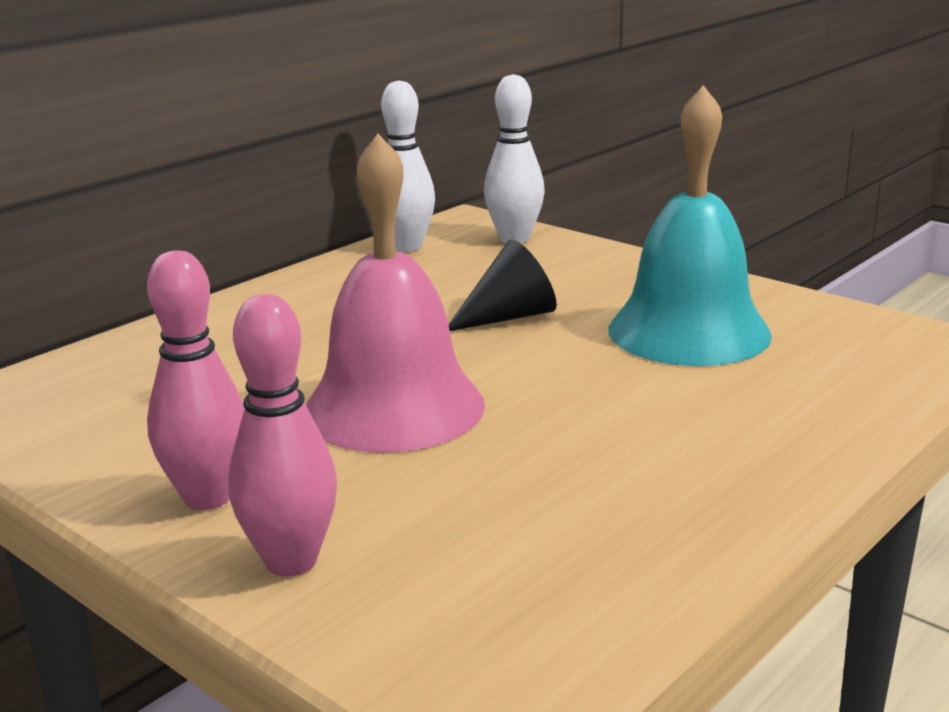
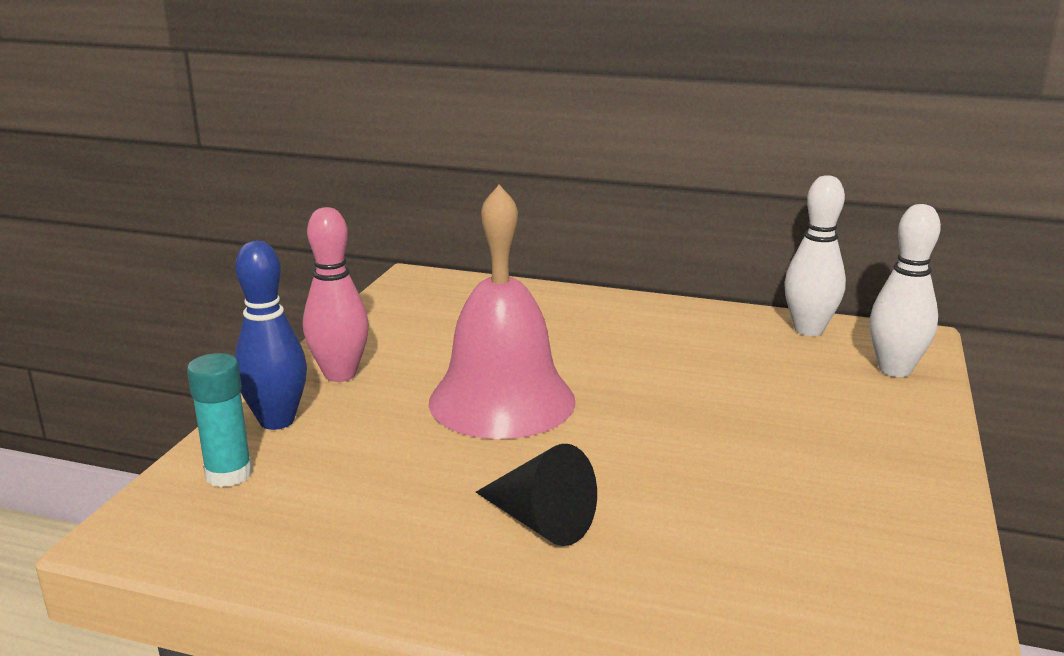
camera: 65 degrees right, 0 degrees up
(291, 561) = (277, 421): pink bowling pin -> blue bowling pin
(405, 614) = (229, 474): none -> turquoise glue stick
(508, 317) = (710, 407): black cone -> black cone (540, 521)
(689, 331) = (776, 505): turquoise bell -> none

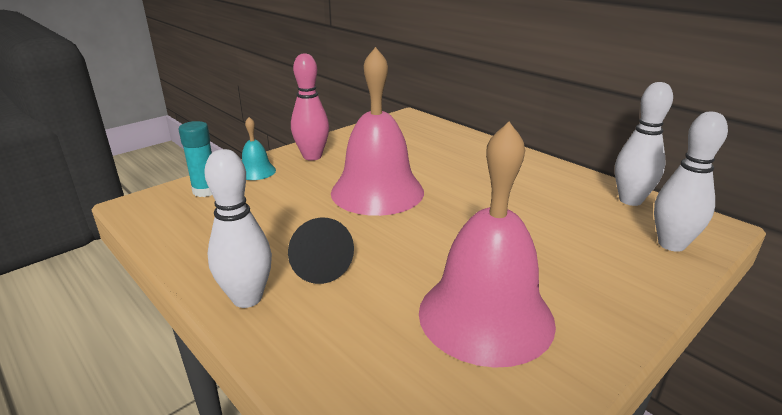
camera: 30 degrees right, 5 degrees up
(277, 421) = (256, 171): blue bowling pin -> turquoise bell
(499, 597) = (247, 298): none -> white bowling pin
(801, 510) = (486, 316): none -> pink bell

